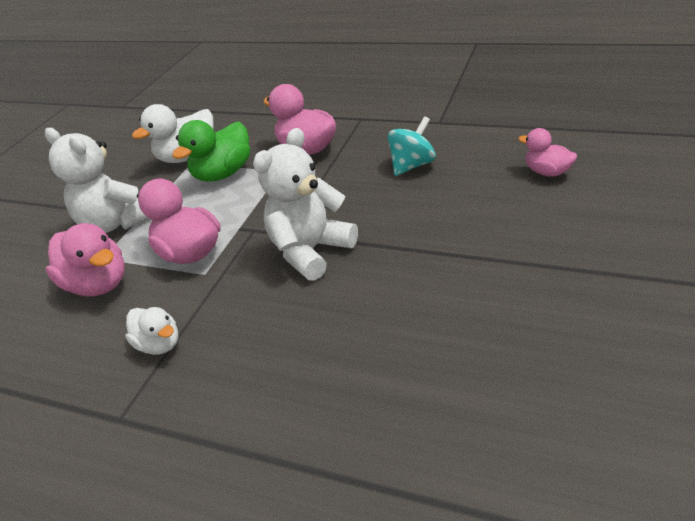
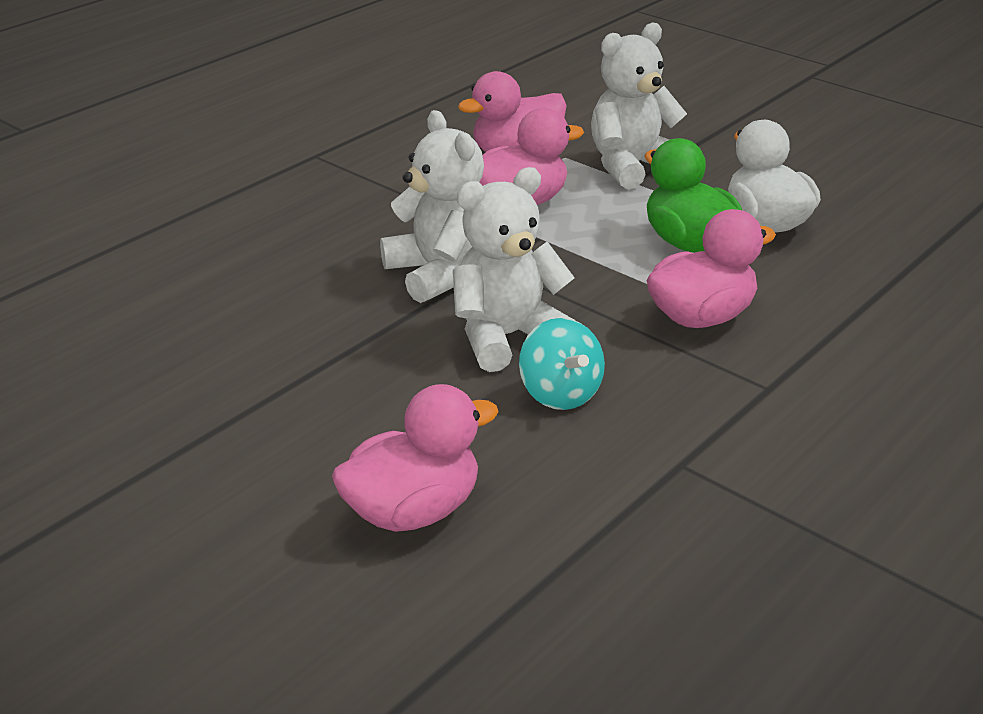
camera: 105 degrees right, 5 degrees down
(159, 344) = (385, 177): white duck -> none
(370, 199) = (507, 337): none -> white teddy bear
(547, 172) = (413, 511): pink duck -> pink duck, size x1.65

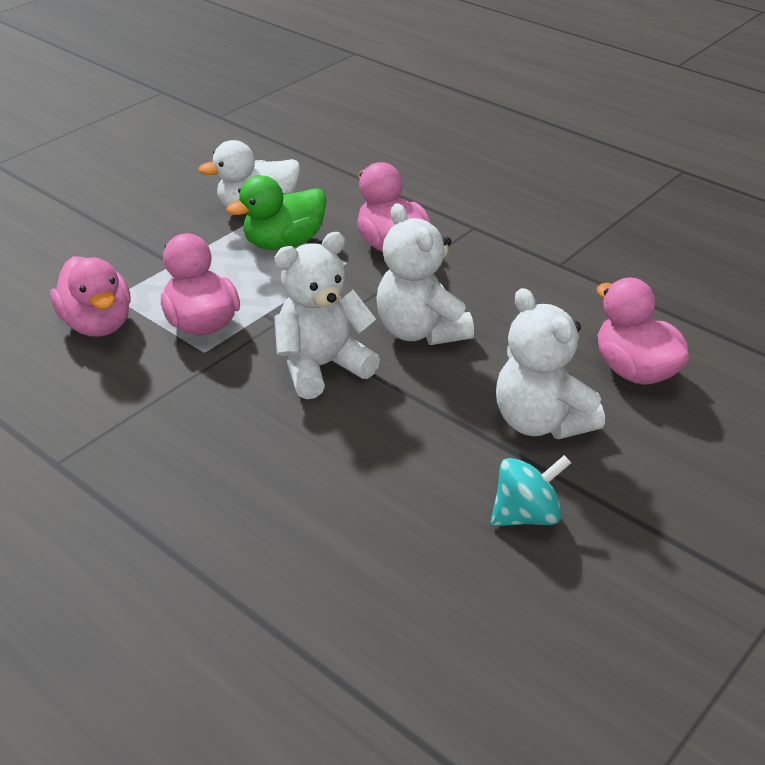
camera: 90 degrees left, 5 degrees up
(560, 394) = (492, 308): turquoise spinning top -> turquoise spinning top (526, 515)
(632, 166) = (145, 262): white teddy bear -> white teddy bear (541, 422)

